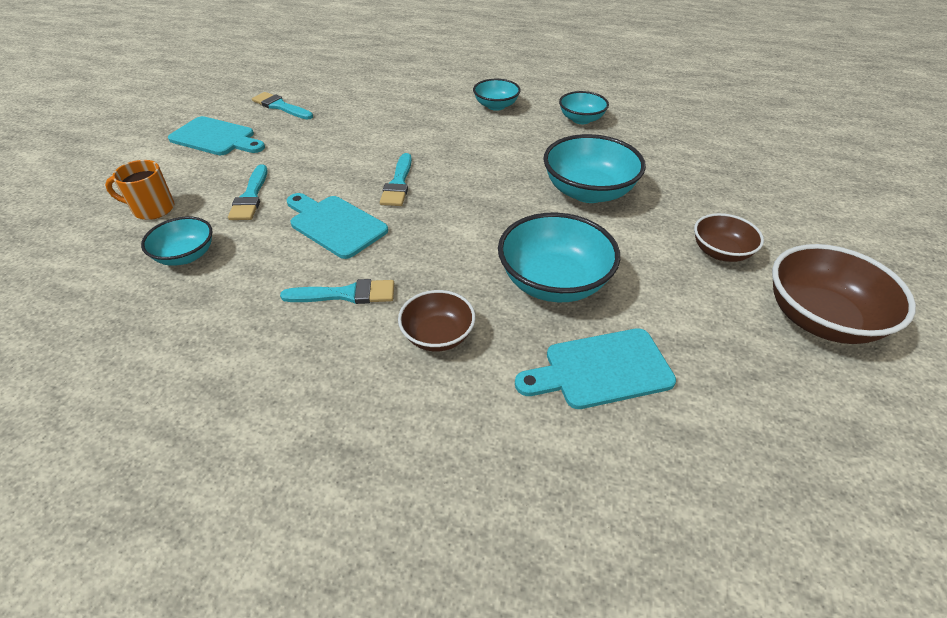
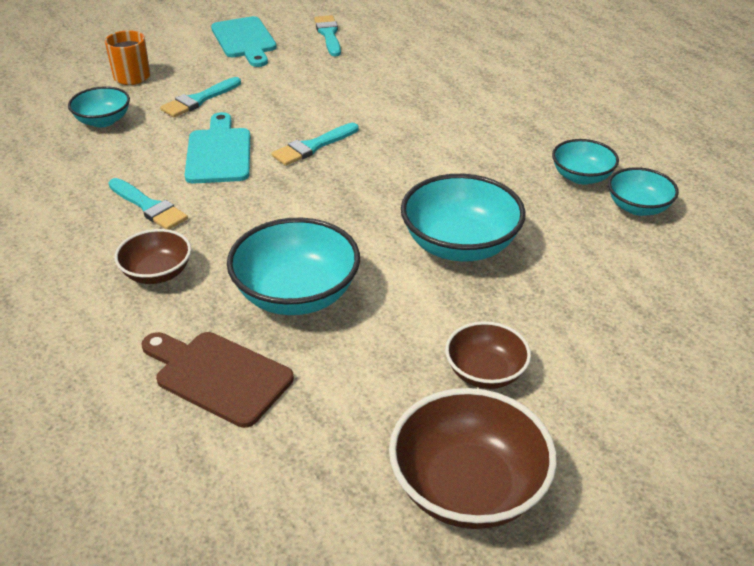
camera: 45 degrees right, 5 degrees down
(496, 106) = (516, 121): turquoise bowl -> turquoise bowl (638, 207)
(601, 370) = (218, 376): turquoise cutting board -> brown cutting board

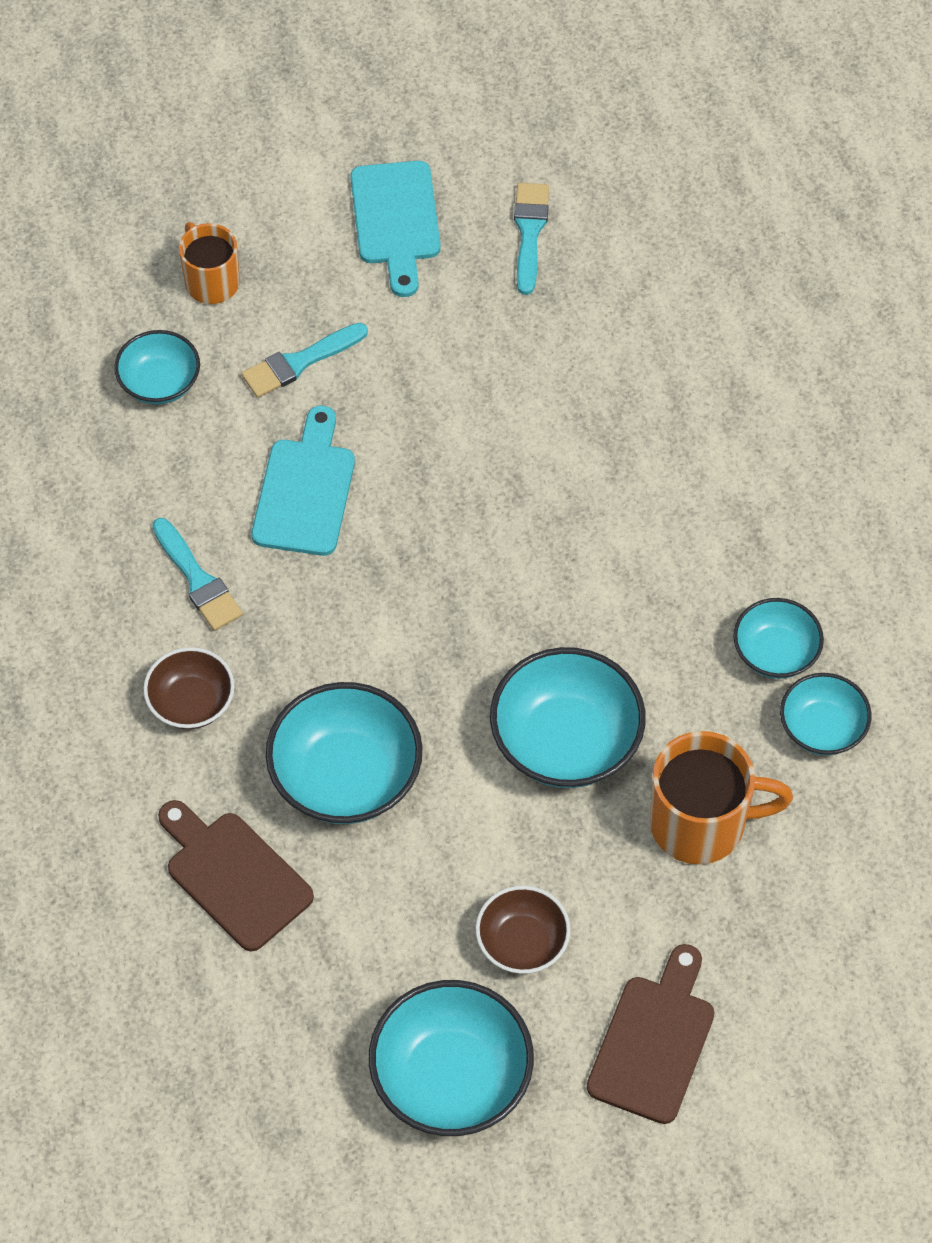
camera: 15 degrees right, 20 degrees up
(313, 146) = (434, 506): turquoise brush -> none
(468, 487) = (451, 1078): brown bowl -> turquoise bowl
(585, 272) = (701, 823): none -> orange mug
(632, 419) = (654, 1041): none -> brown cutting board

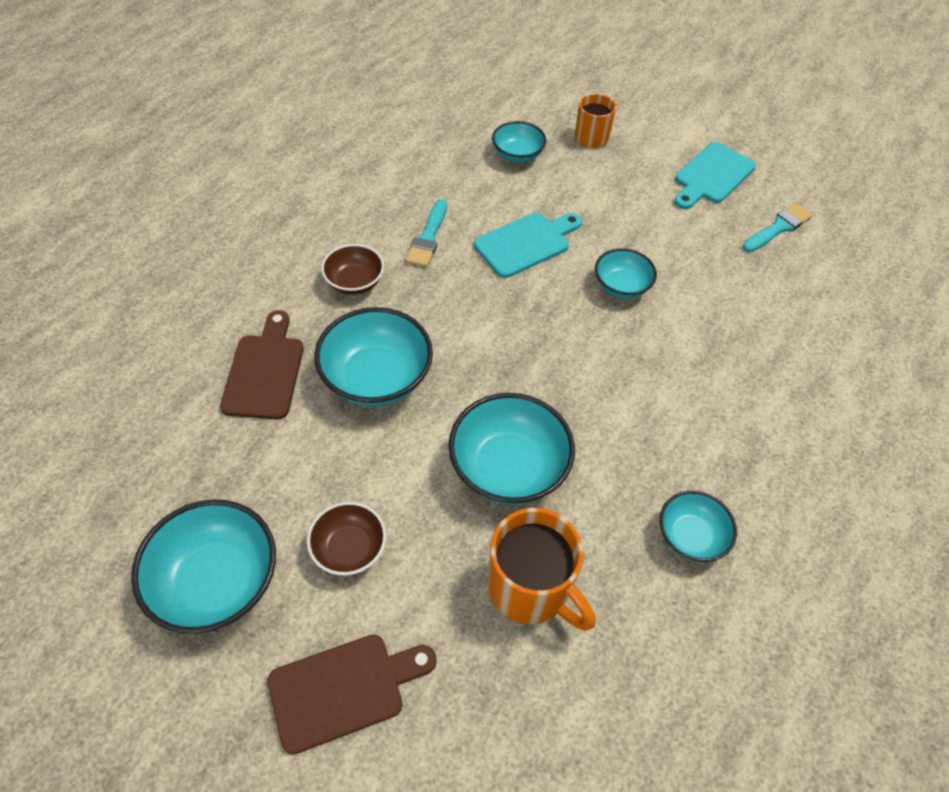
camera: 45 degrees right, 5 degrees down
(299, 362) = (592, 194): turquoise brush -> none
(822, 728) = (672, 608): turquoise bowl -> turquoise bowl (621, 286)

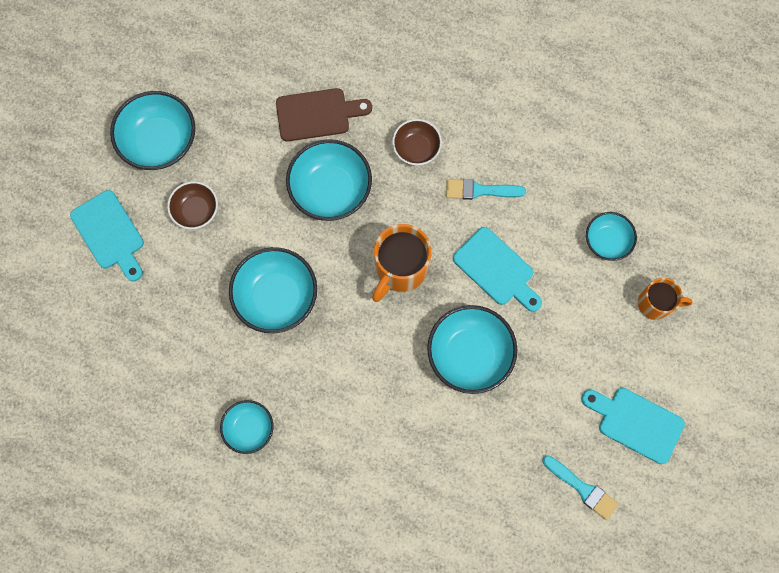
camera: 80 degrees right, 20 degrees up
(344, 689) = (110, 233): brown cutting board -> turquoise cutting board
(531, 588) = (191, 328): orange mug -> orange mug (400, 269)
(621, 286) = (469, 354): turquoise bowl -> turquoise bowl, size x1.69

